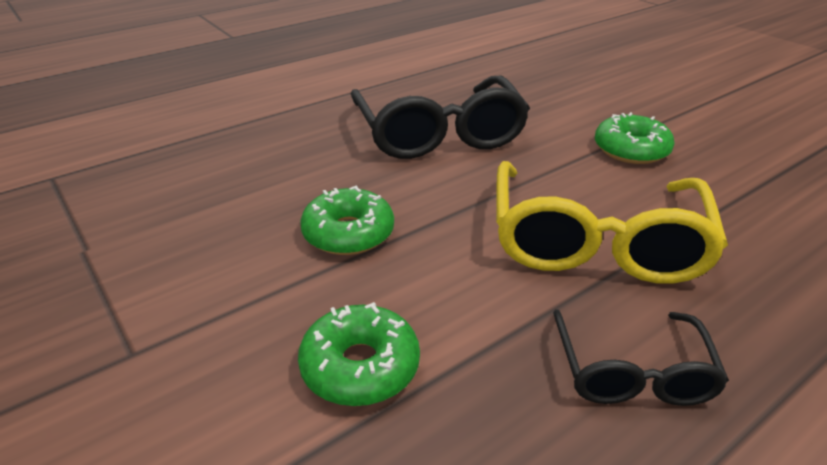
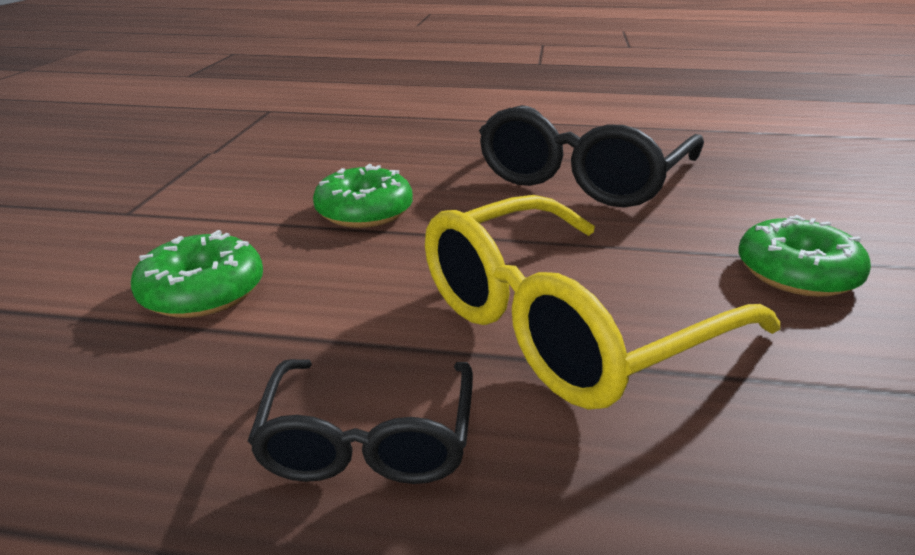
camera: 45 degrees right, 5 degrees down
(632, 372) = (368, 439): black glasses -> black glasses turned 45 degrees counterclockwise

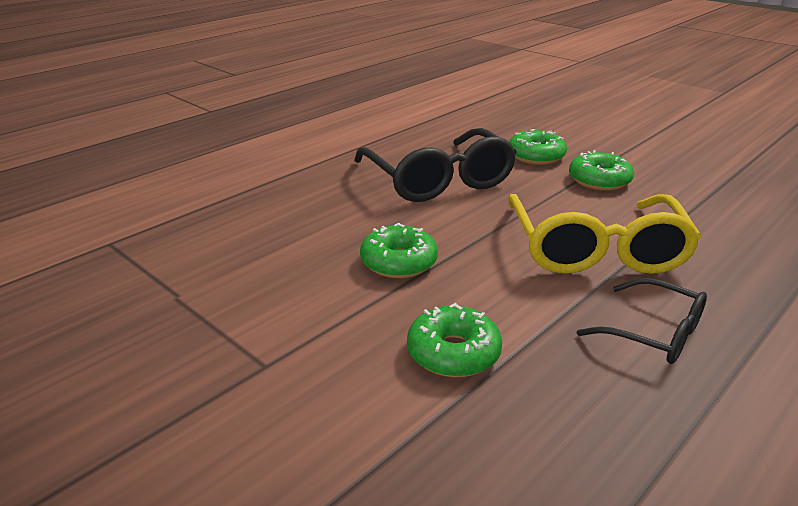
camera: 55 degrees left, 0 degrees up
(771, 210) = (536, 156): none -> green donut

